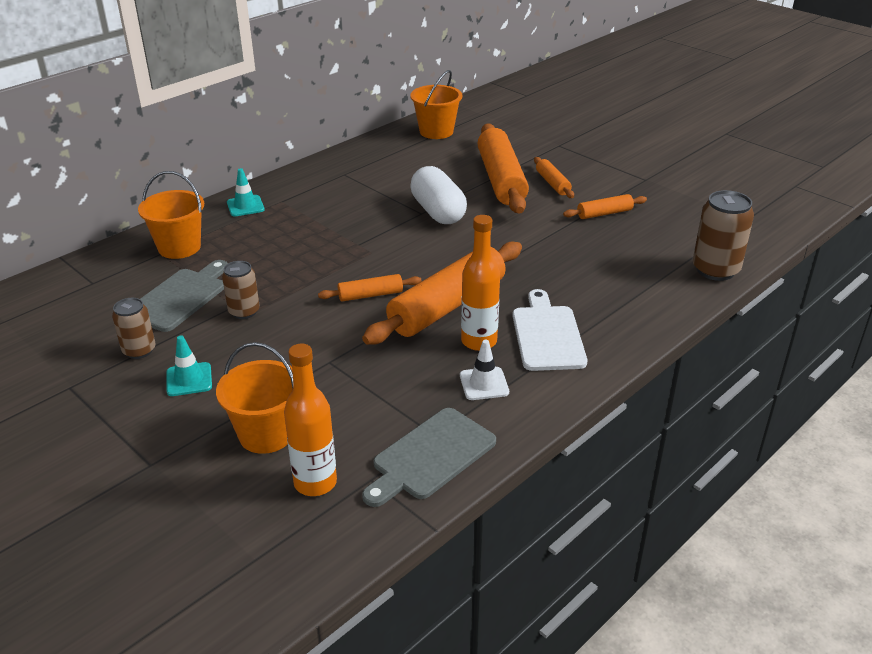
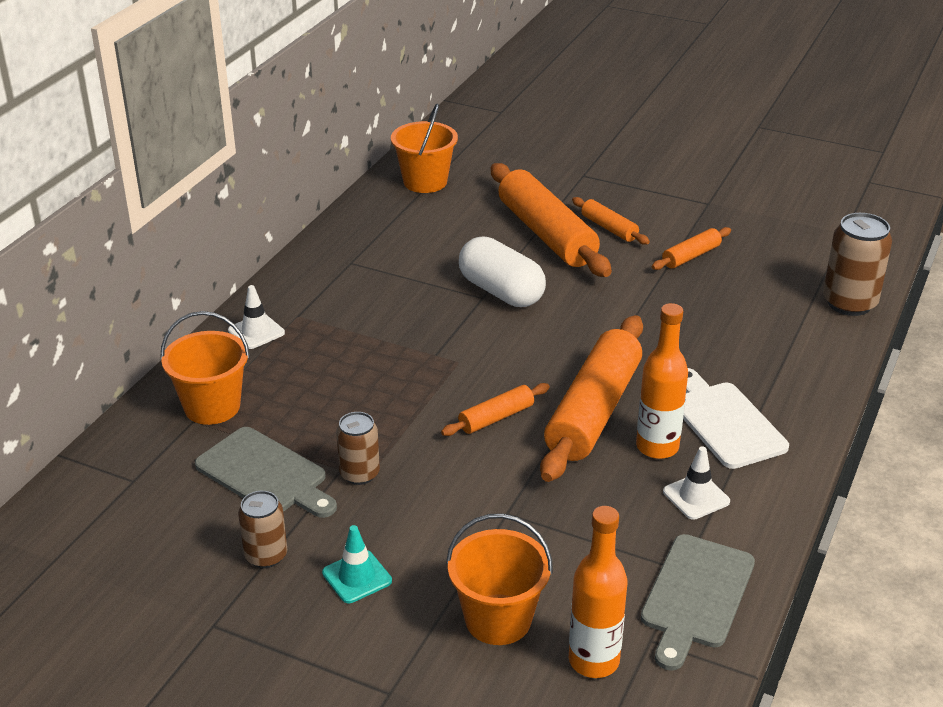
camera: 20 degrees left, 0 degrees up
(180, 298) = (265, 474): grey cutting board -> grey cutting board turned 120 degrees clockwise
(245, 206) = (256, 332): turquoise traffic cone -> white traffic cone

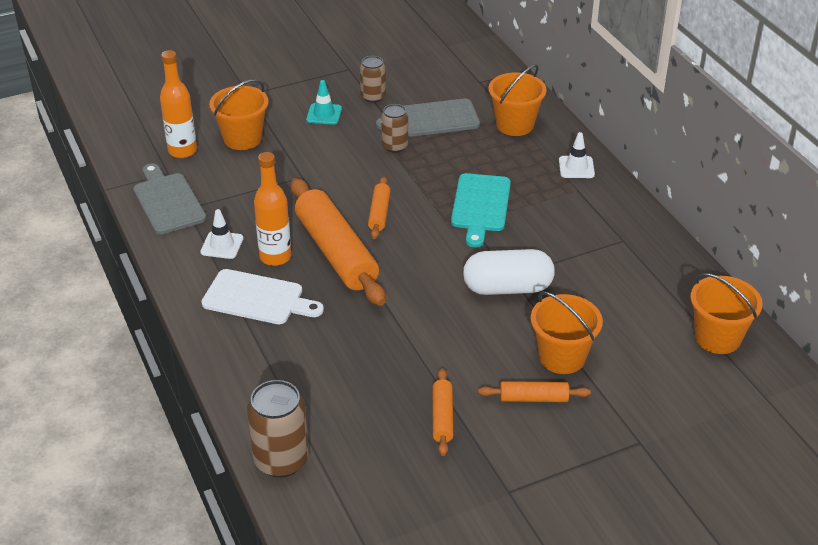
camera: 130 degrees right, 5 degrees up
(399, 360) = (480, 206): none -> turquoise cutting board
(546, 234) = (562, 357): orange rolling pin -> orange bucket

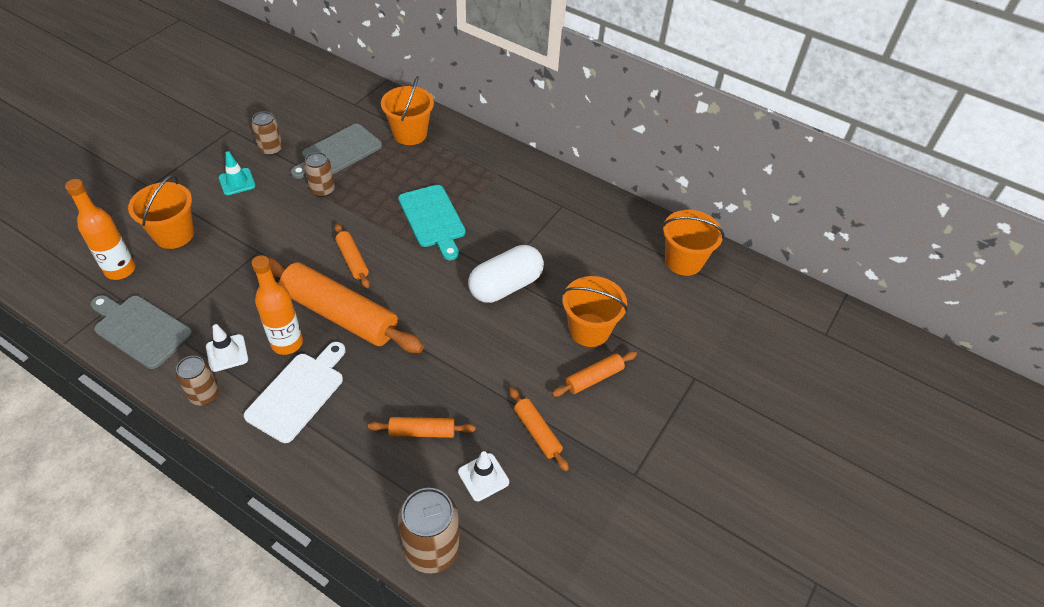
camera: 35 degrees left, 10 degrees up
(183, 269) = (204, 395): none -> brown can
(257, 298) = (298, 393): white cutting board -> white cutting board turned 45 degrees counterclockwise
(339, 371) = (422, 432): none -> orange rolling pin
(576, 167) = (484, 155): white traffic cone -> white traffic cone (483, 477)

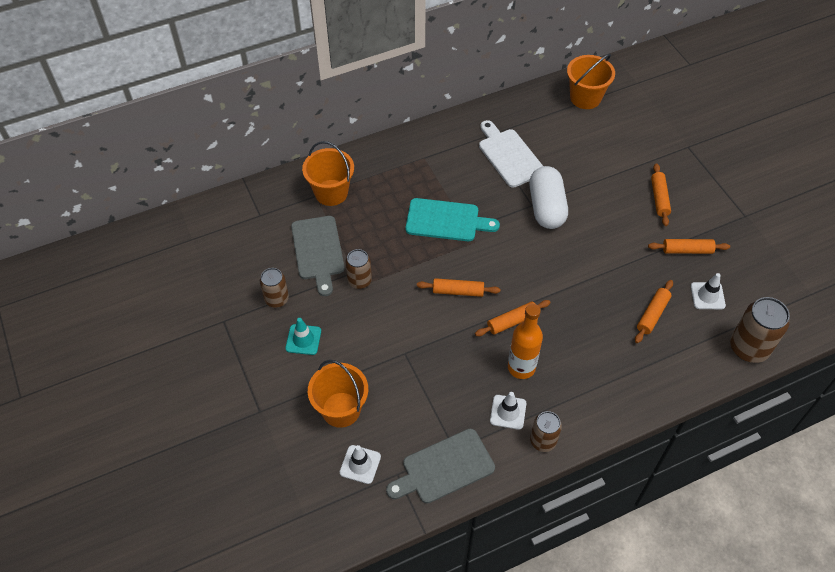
camera: 55 degrees left, 5 degrees up
(120, 270) = (360, 464): orange bottle -> white traffic cone
(298, 393) = (576, 377): white cutting board -> white cutting board (509, 155)
(340, 314) = (512, 321): orange rolling pin -> orange rolling pin, size x0.47
(589, 330) = (616, 180): orange bucket -> none

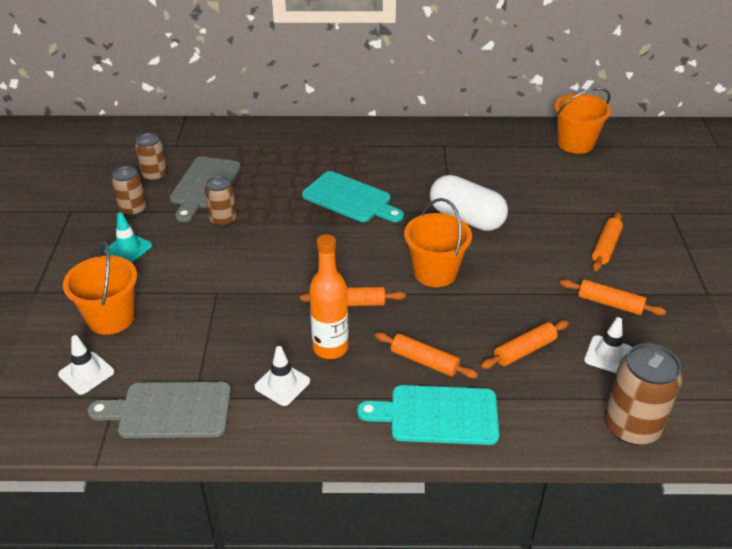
camera: 25 degrees right, 15 degrees down
(331, 192) = (255, 147): orange bucket -> orange bucket (435, 272)
(458, 291) = (315, 259): orange rolling pin -> orange rolling pin (424, 361)
(509, 155) = (457, 167): white cutting board -> none
(543, 441) = (300, 427): brown can -> brown can (154, 175)
(546, 207) = (466, 218): white capsule -> white capsule turned 75 degrees counterclockwise
(626, 391) = (437, 415): none -> turquoise cutting board

